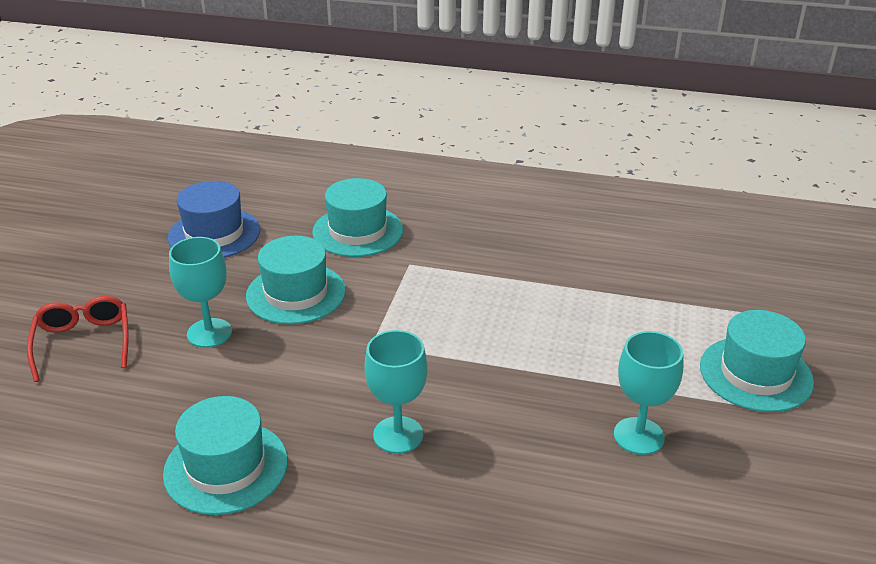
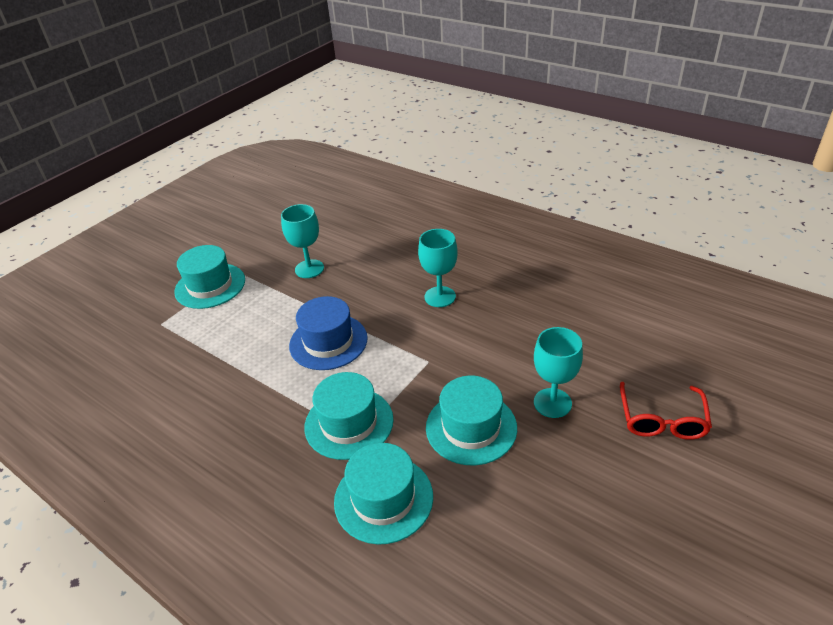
camera: 155 degrees left, 5 degrees up
(214, 234) = (539, 543): blue hat -> blue hat (328, 342)
(226, 467) = (548, 300): turquoise hat -> turquoise hat (349, 423)

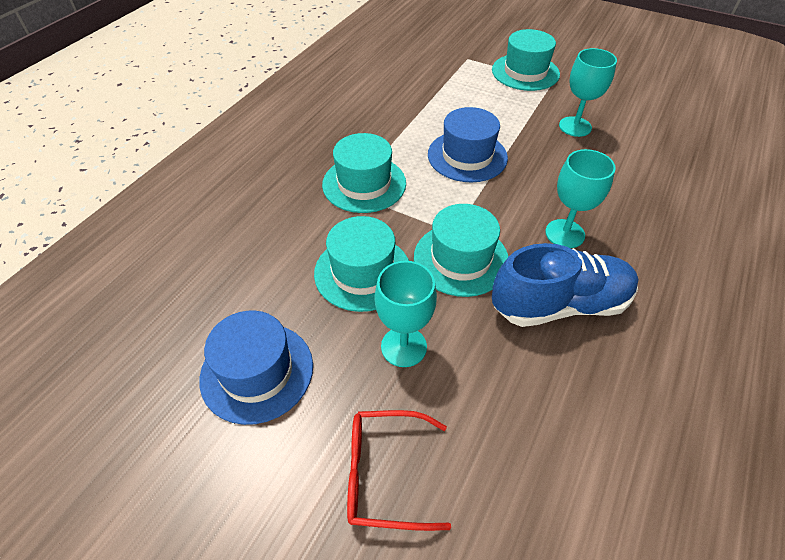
camera: 80 degrees right, 10 degrees up
(383, 498) = (280, 216): turquoise hat -> turquoise hat (461, 259)
(511, 311) = (560, 304): none -> blue shoe
(584, 508) = (257, 371): none -> blue hat

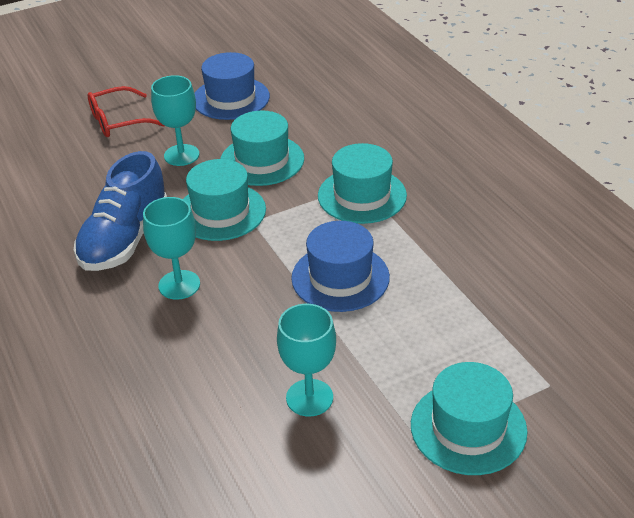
camera: 125 degrees right, 10 degrees down
(385, 474) = (118, 121): red glasses -> red glasses turned 150 degrees counterclockwise

